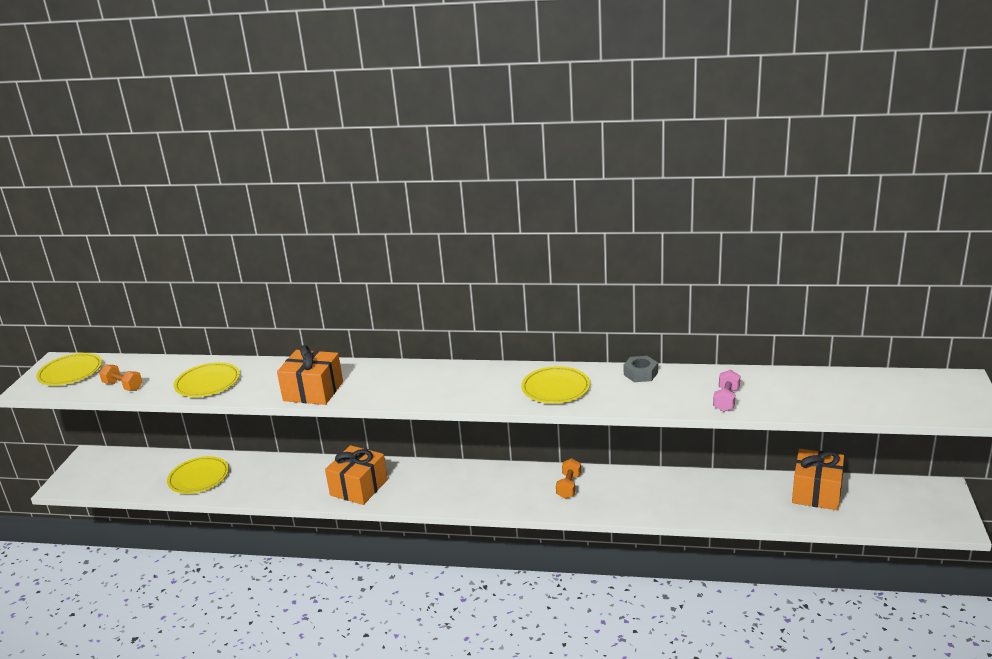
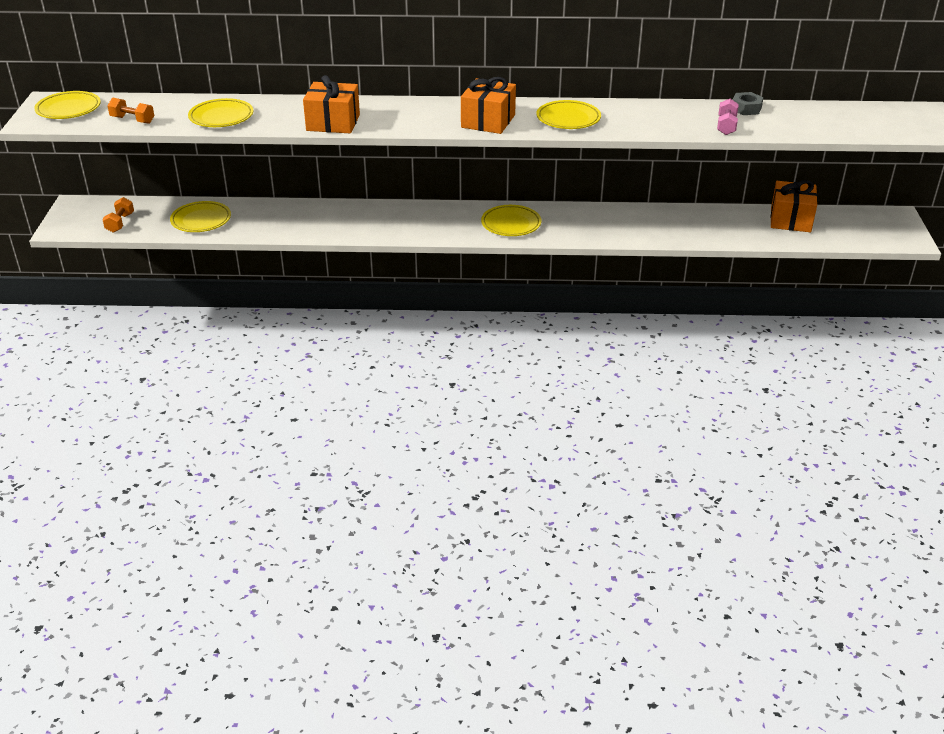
camera: 10 degrees left, 10 degrees up
(359, 487) = (366, 224): orange gift -> orange gift (488, 121)
(507, 491) = (511, 224): none -> yellow plate
(569, 486) = (567, 219): orange dumbbell -> orange dumbbell (120, 223)
(640, 374) = (643, 106): grey nut -> grey nut (746, 108)

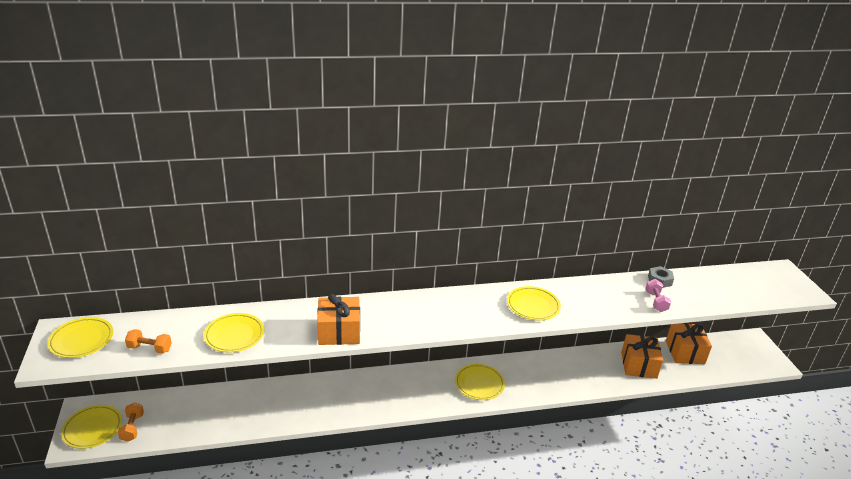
camera: 15 degrees left, 5 degrees down
(201, 220) = (209, 414): yellow plate -> yellow plate (92, 429)
(488, 121) = (470, 315): orange gift -> orange gift (638, 365)

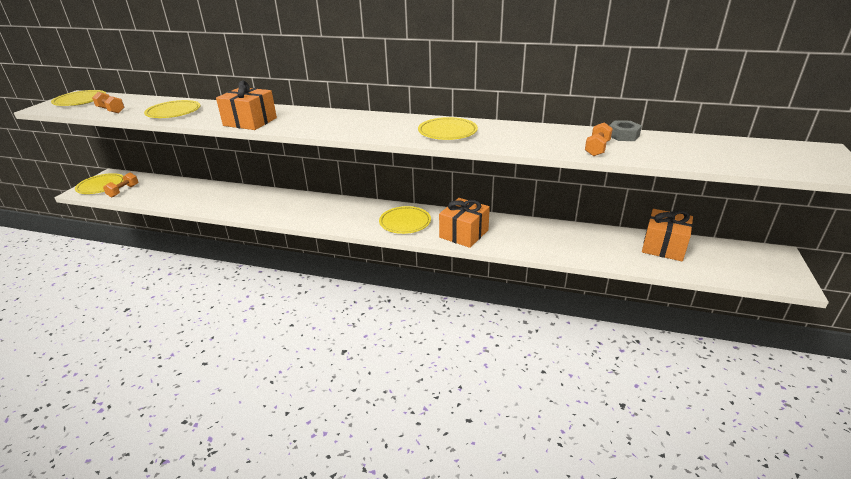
camera: 30 degrees right, 0 degrees up
(638, 365) = (592, 245): orange gift -> orange gift (464, 234)
(656, 301) = (597, 149): pink dumbbell -> orange dumbbell

